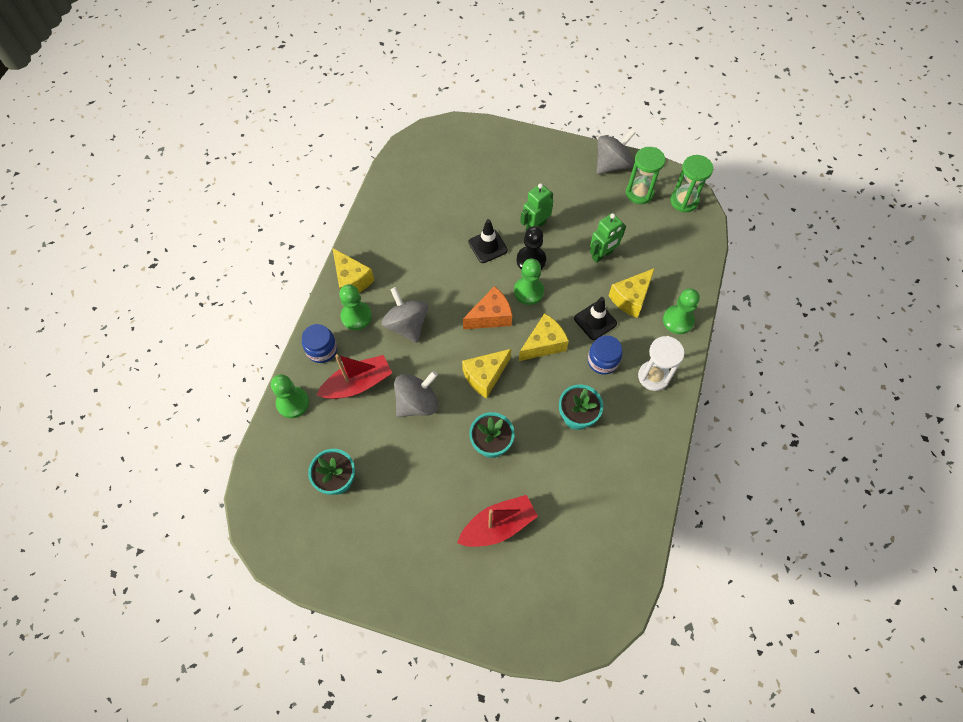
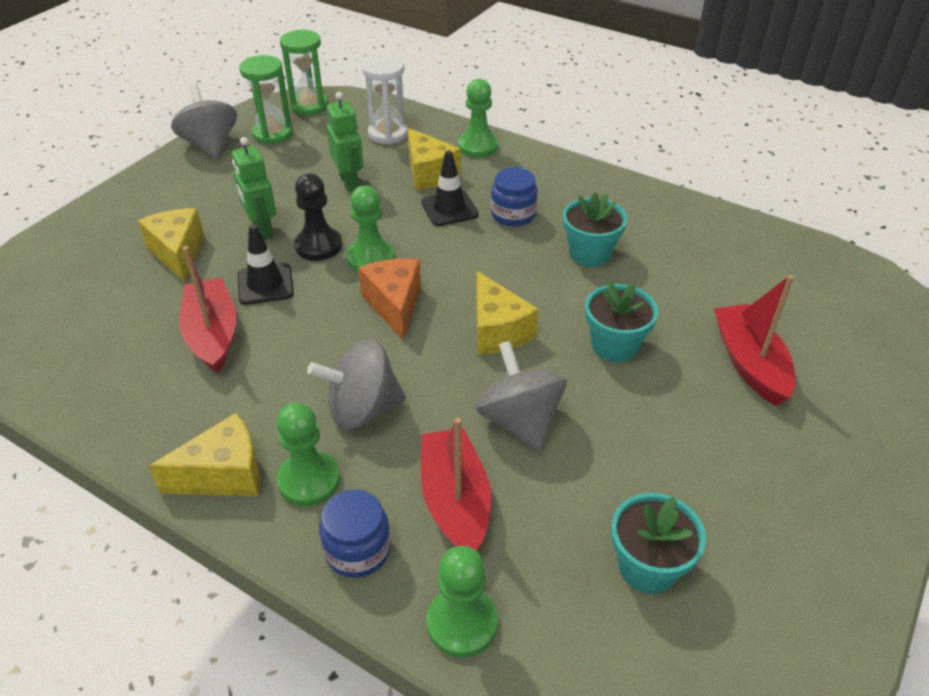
camera: 75 degrees left, 20 degrees down
(441, 237) = (212, 335): none -> red boat
(543, 344) = (465, 261): yellow cheese -> yellow cheese (178, 253)
(653, 376) = (550, 180): white hourglass -> white hourglass (388, 134)

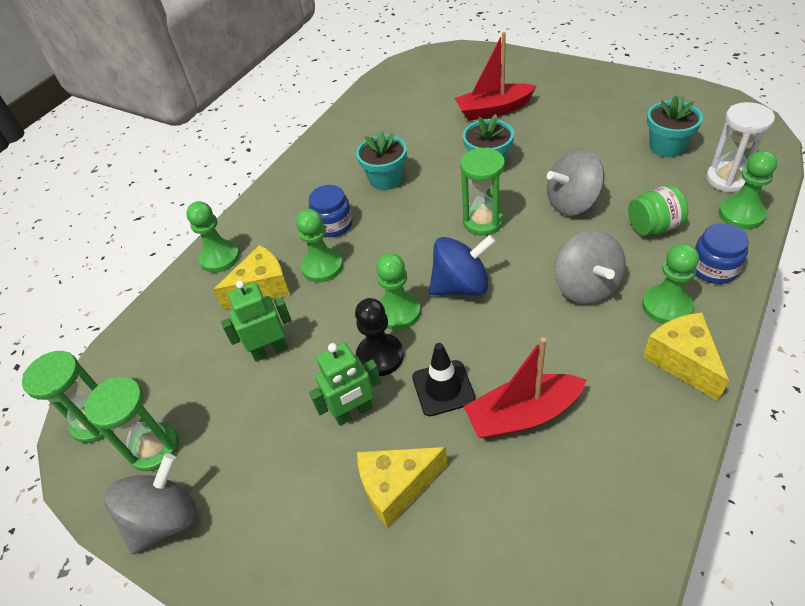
camera: 85 degrees left, 5 degrees up
(210, 145) = (165, 519): grey spinning top -> grey spinning top turned 150 degrees clockwise
(388, 134) = (180, 332): white hourglass -> white hourglass (727, 179)
(394, 305) = (461, 286): orange cheese -> blue spinning top
(449, 208) = (322, 267): black traffic cone -> green pawn
(455, 501) = (653, 227): red boat -> green jar
(497, 330) = (483, 221): yellow cheese -> green hourglass

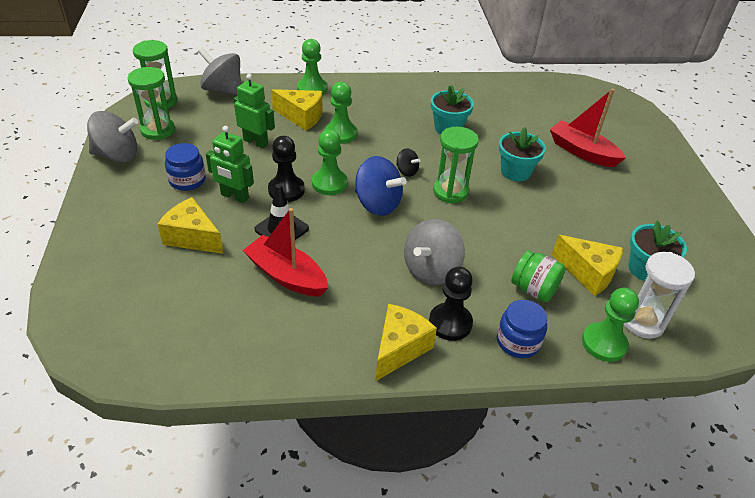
camera: 45 degrees right, 5 degrees down
(333, 225) = (382, 123): blue jar -> blue jar (187, 180)
(427, 240) = (406, 171): none -> black spinning top
(572, 203) = (516, 233): grey spinning top -> grey spinning top (223, 90)
(652, 182) = (588, 273): none -> yellow cheese
(666, 306) = (450, 323): green pawn -> black pawn

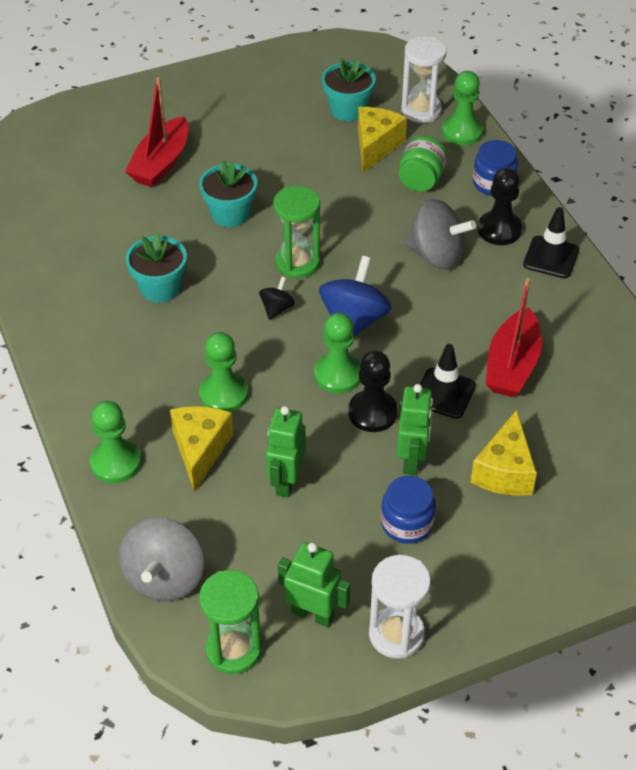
camera: 105 degrees left, 5 degrees up
(117, 155) = (396, 634): grey spinning top -> white hourglass
(158, 130) = (313, 614): green hourglass -> green robot
(399, 348) = (551, 257): yellow cheese -> black traffic cone

